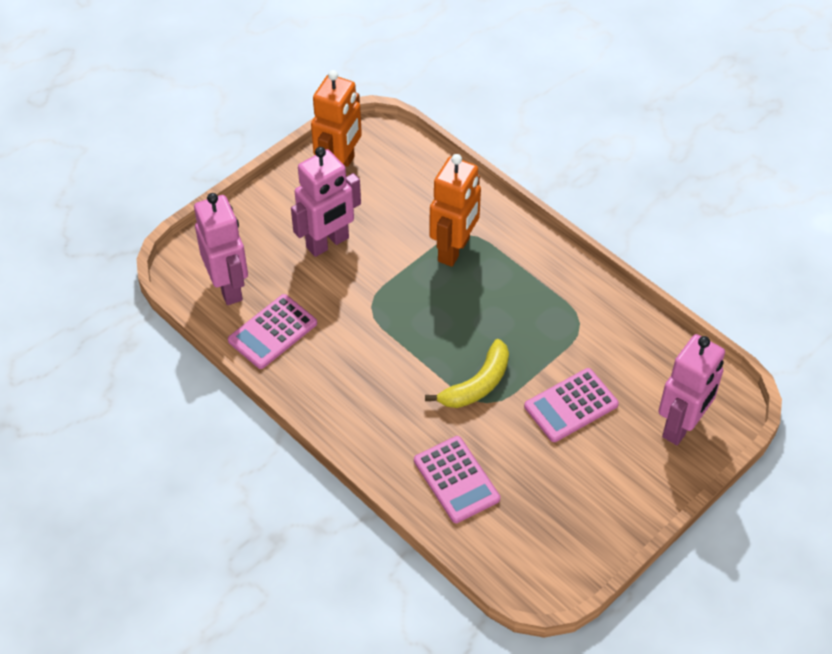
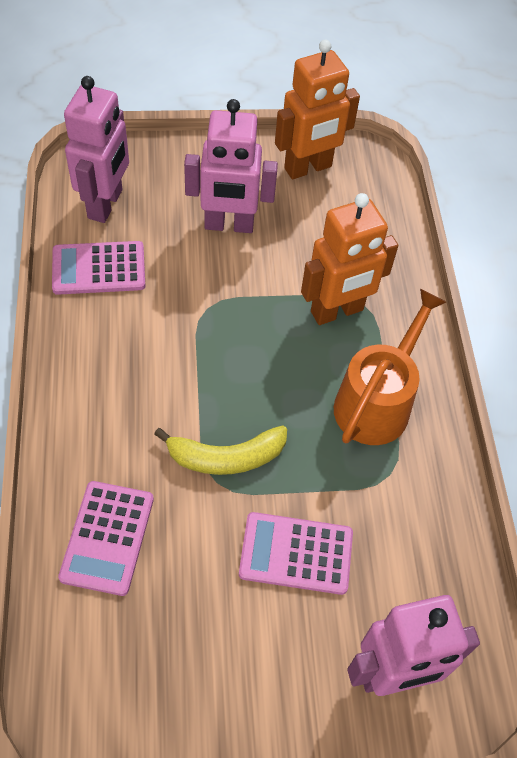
camera: 35 degrees right, 5 degrees up
(532, 288) = (376, 402): none -> orange watering can

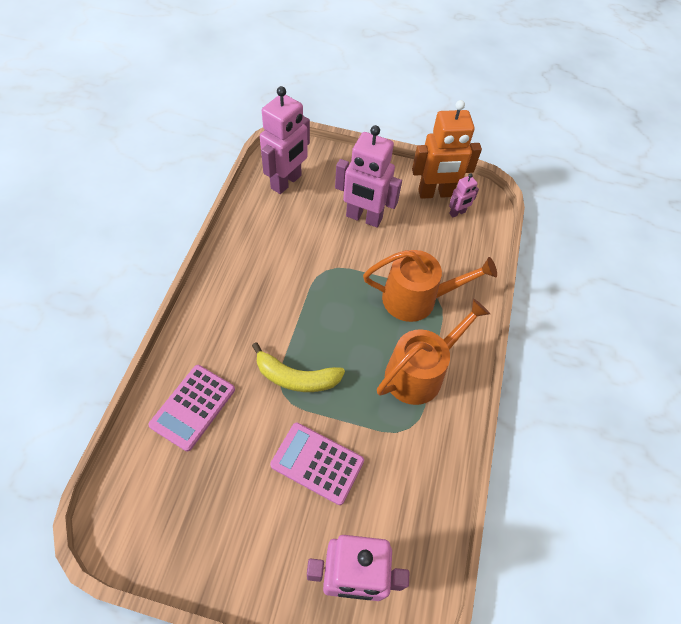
camera: 20 degrees right, 0 degrees up
(99, 268) = (264, 223): pink calculator -> none
(337, 311) = (416, 299): orange robot -> orange watering can
(345, 186) = (457, 213): none -> pink robot

